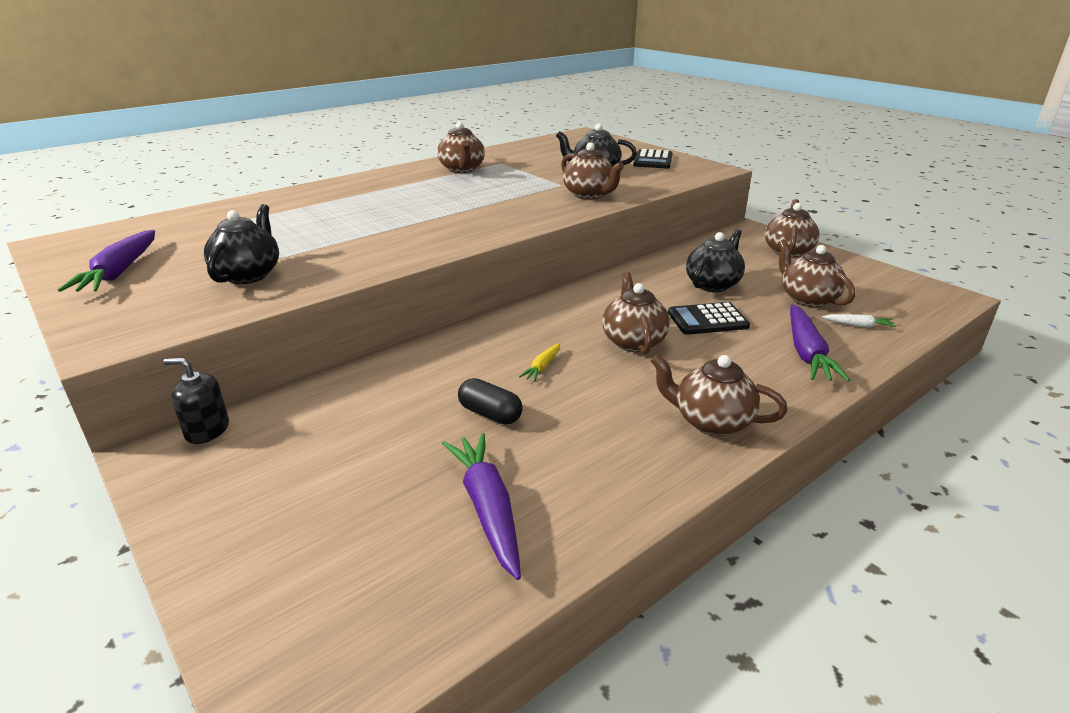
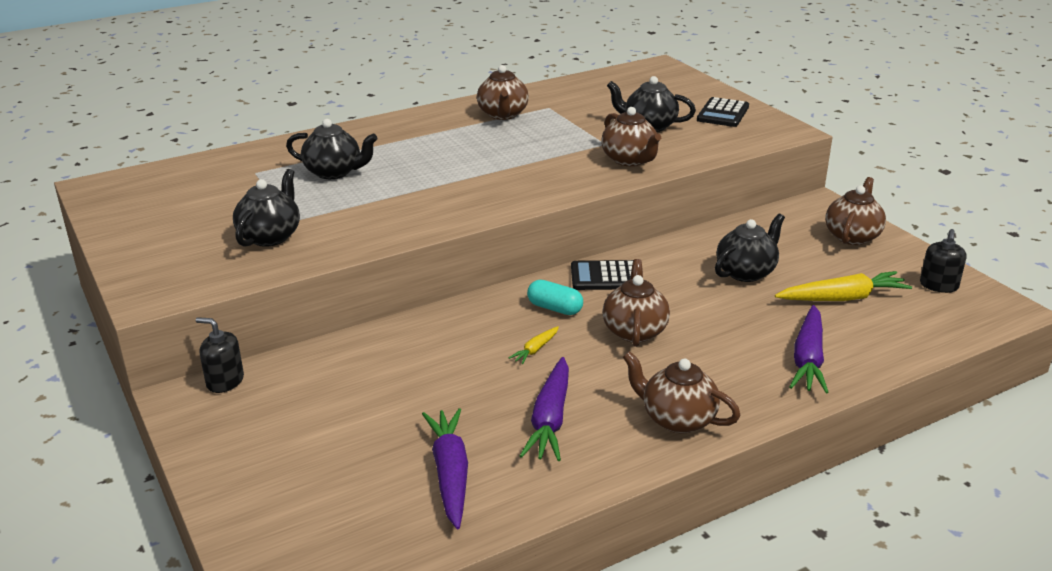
camera: 10 degrees right, 0 degrees up
(120, 272) = (156, 224): purple carrot -> purple carrot (550, 419)
(310, 218) = (334, 172): none -> black teapot
(490, 414) = (473, 391): black capsule -> none
(549, 328) = (555, 308): none -> turquoise capsule
(707, 320) = (721, 313): black calculator -> black calculator (605, 277)
(807, 299) = (842, 298): brown teapot -> yellow carrot
(858, 325) = (880, 334): white carrot -> none
(882, 283) = (938, 285): none -> black soap dispenser

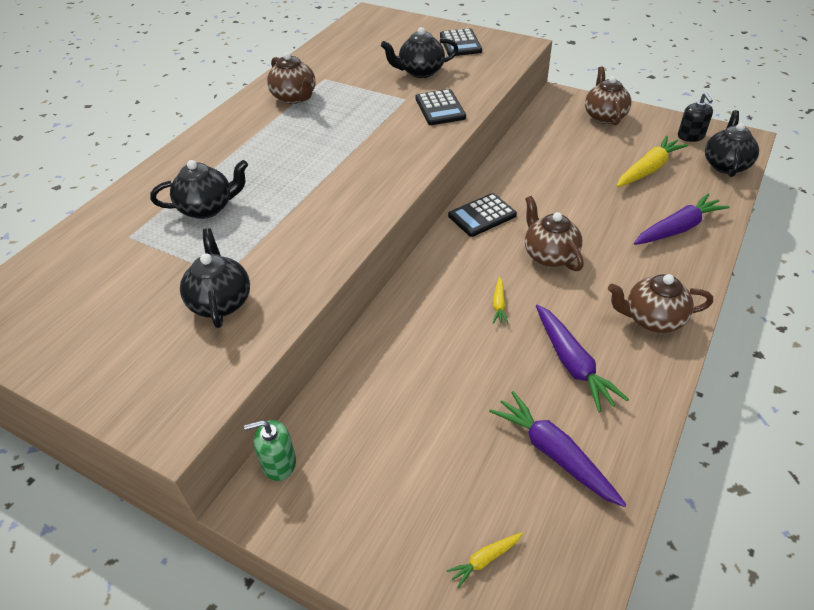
camera: 30 degrees left, 15 degrees up
(225, 381) = (279, 463): black soap dispenser -> green soap dispenser
(305, 513) = (485, 560): none -> yellow carrot
(555, 308) = (475, 260): turquoise capsule -> none
(630, 160) = (440, 108): brown teapot -> black calculator
(746, 272) = (570, 172): black teapot -> black teapot (726, 165)
(808, 359) = (678, 228): purple carrot -> purple carrot turned 105 degrees counterclockwise

